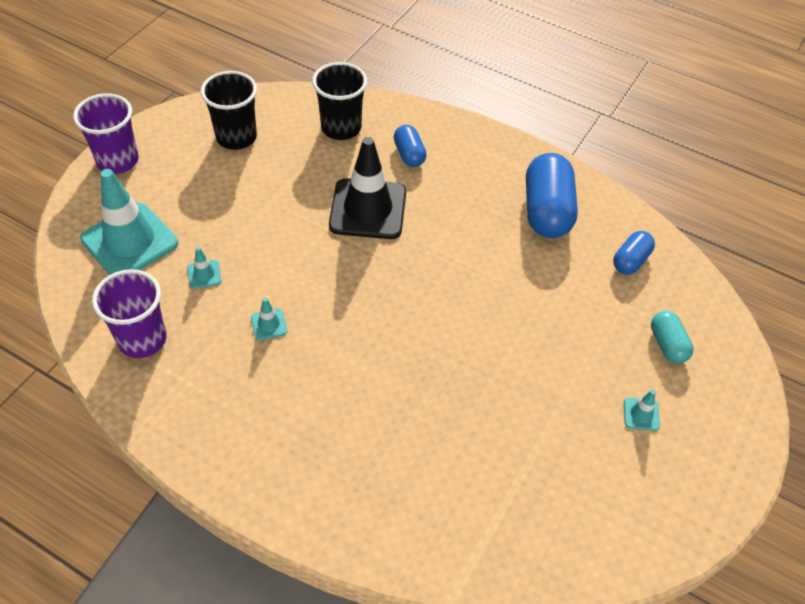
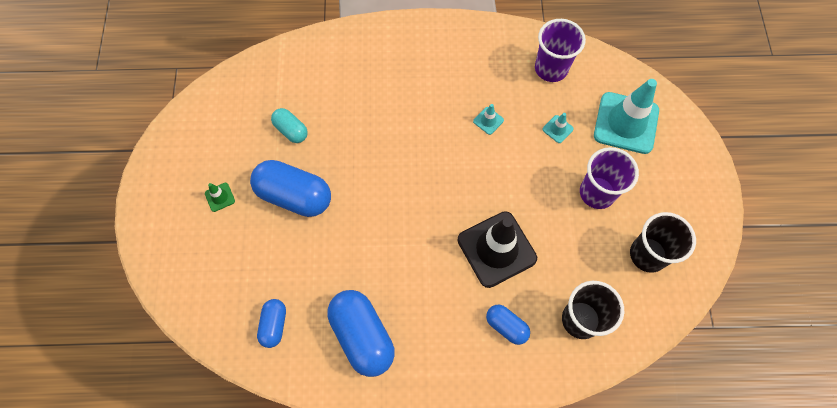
camera: 150 degrees right, 15 degrees up
(118, 161) = (703, 177): purple cup -> purple cup (597, 193)
(549, 367) = (294, 196): none -> blue capsule
(641, 414) = (220, 197): turquoise traffic cone -> green traffic cone
(667, 344) = (219, 262): turquoise capsule -> turquoise capsule (291, 130)

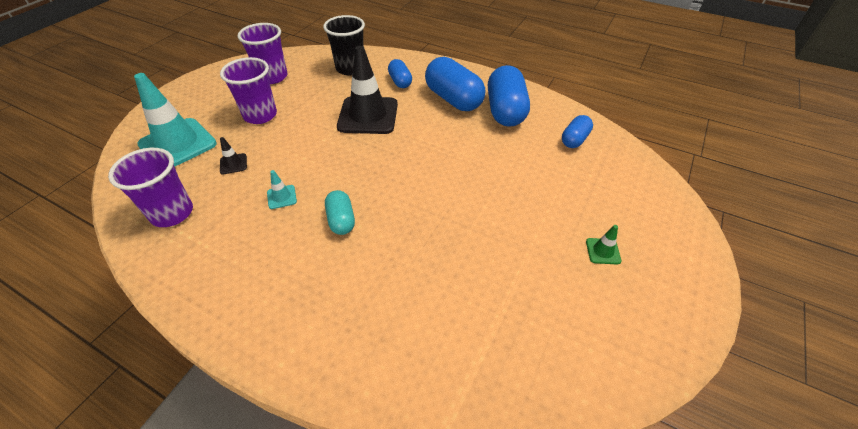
camera: 150 degrees left, 20 degrees down
(291, 130) = (492, 284): turquoise capsule -> turquoise capsule (341, 220)
(294, 196) = (518, 218): blue capsule -> blue capsule (453, 99)
(557, 129) = (233, 164): turquoise traffic cone -> black traffic cone
(648, 255) = (272, 77): black cup -> purple cup

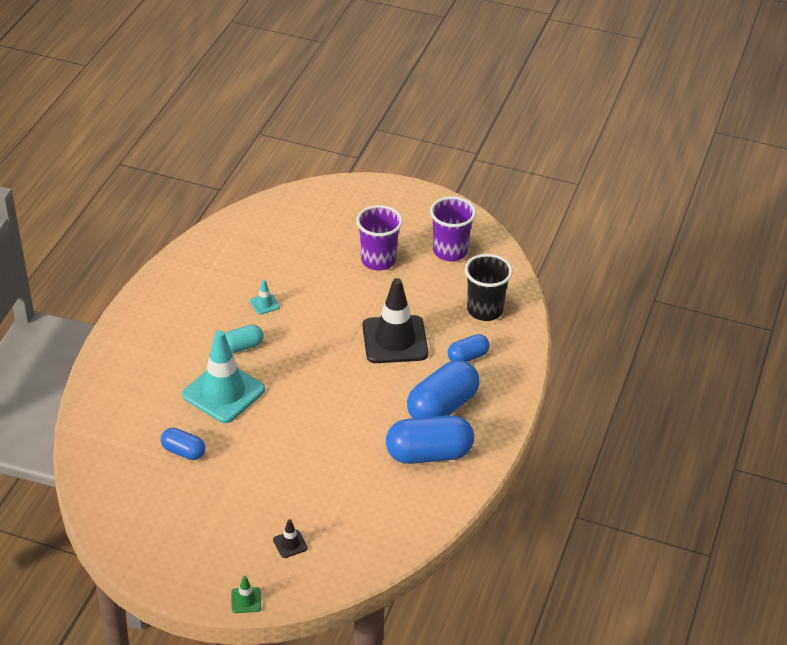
camera: 80 degrees right, 5 degrees down
(172, 213) = (237, 245): purple cup -> none
(178, 144) = (323, 219): turquoise traffic cone -> turquoise traffic cone (223, 392)
(233, 164) = (302, 262): black traffic cone -> black traffic cone (290, 544)
(574, 140) = (386, 515): blue capsule -> blue capsule (183, 451)
(603, 251) = (225, 524): green traffic cone -> green traffic cone (246, 600)

